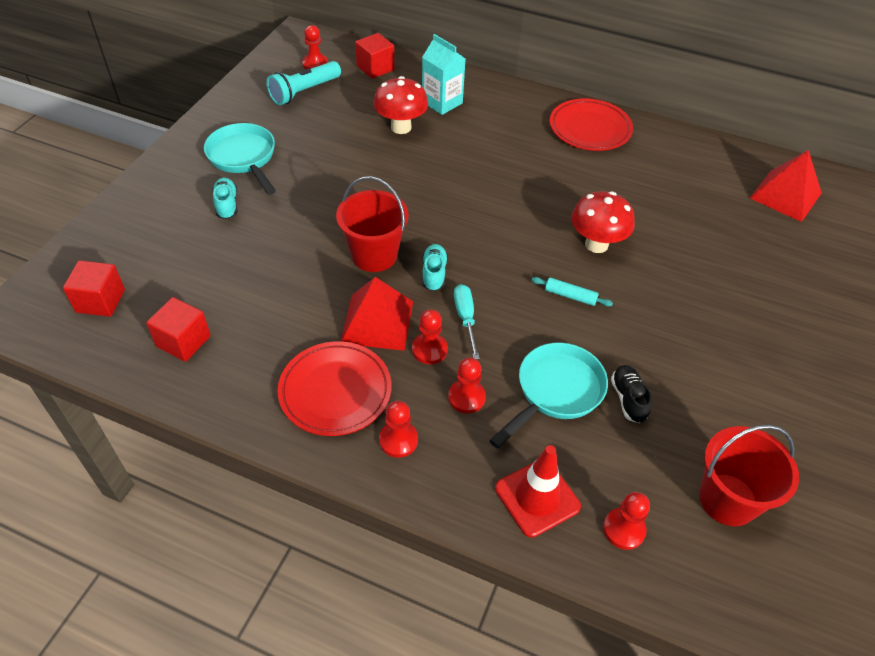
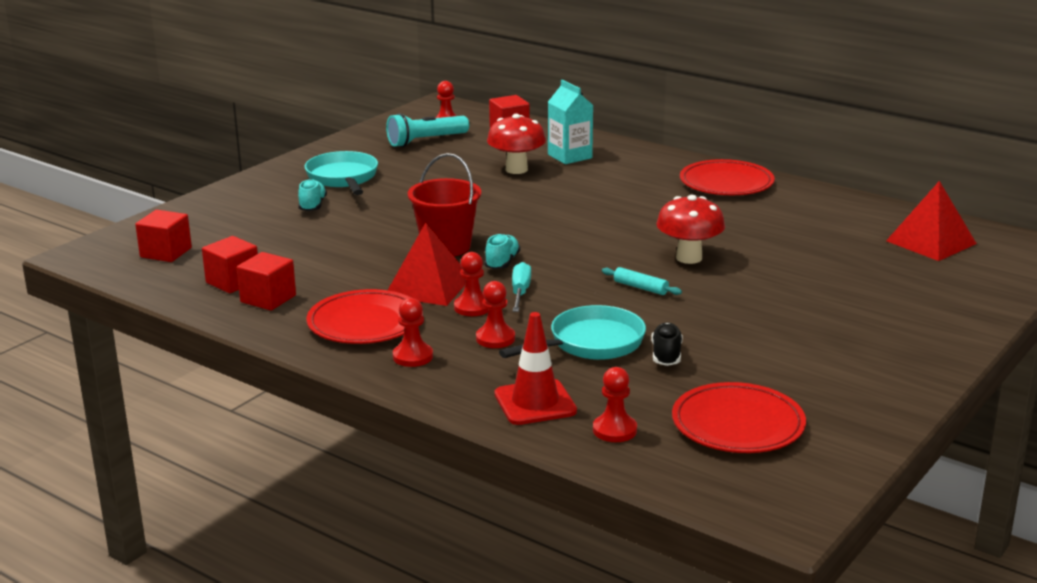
camera: 15 degrees right, 25 degrees down
(227, 365) = (268, 299): none -> red cube
(727, 499) = (738, 424): red bucket -> red plate

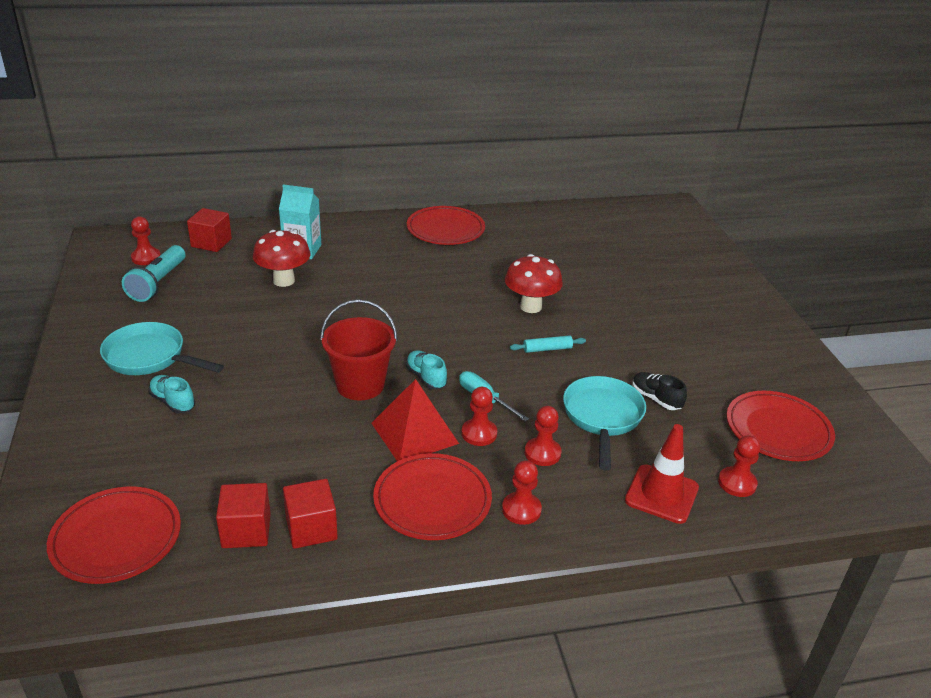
camera: 50 degrees left, 10 degrees up
(166, 253) = (116, 539): red cube -> red plate
(931, 242) = (625, 227): red pyramid -> none

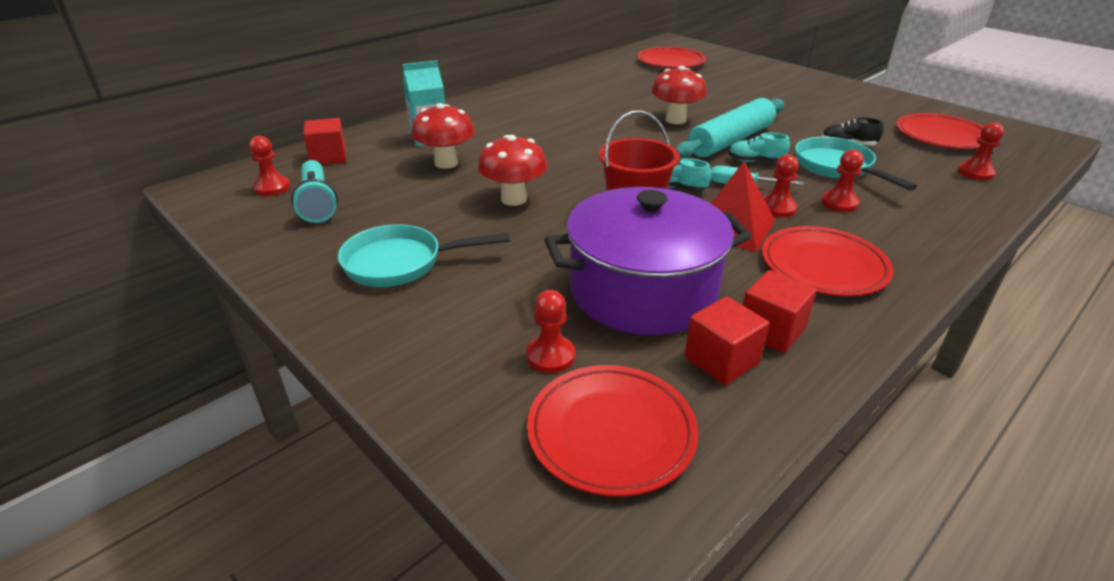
camera: 30 degrees left, 0 degrees up
(173, 402) = (483, 289): turquoise shoe -> turquoise shoe (755, 161)
(270, 454) = (643, 291): none -> purple pot
(288, 335) = (514, 199): none -> red mushroom
(445, 229) = (532, 93): red plate -> red plate (670, 62)
(521, 509) = (890, 244): red pawn -> red pawn (550, 356)
(547, 349) = (731, 140): turquoise rolling pin -> turquoise rolling pin, size x2.45
(661, 494) = (950, 196): red traffic cone -> none

